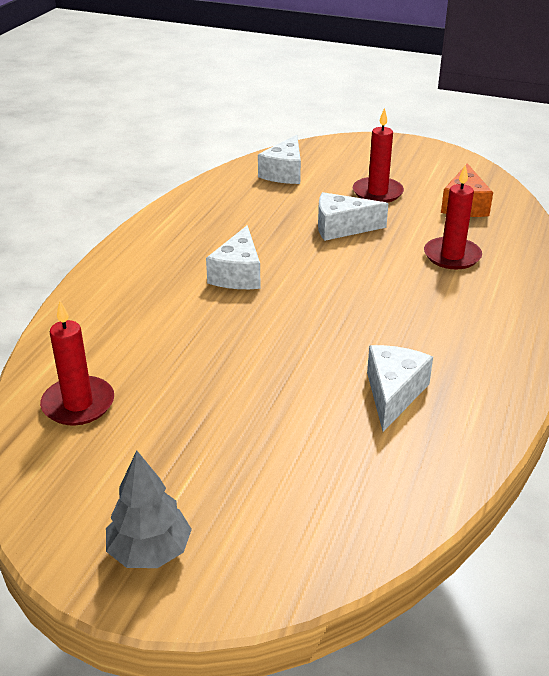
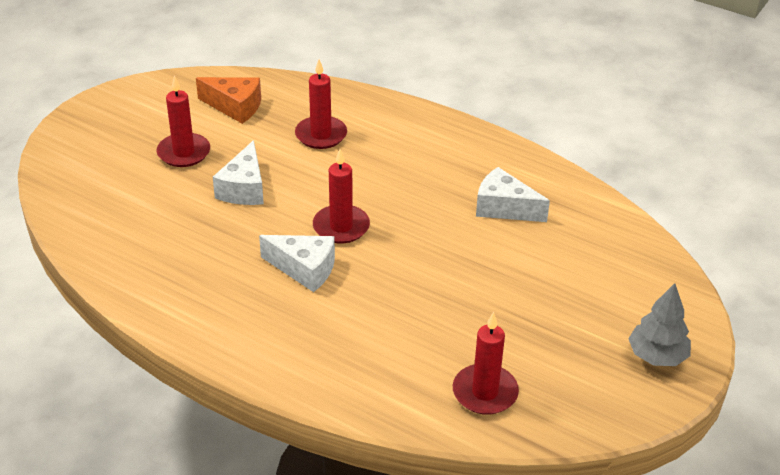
camera: 80 degrees left, 5 degrees up
(284, 173) = (104, 208): white cheese -> none
(308, 286) = (341, 227): none -> red candle

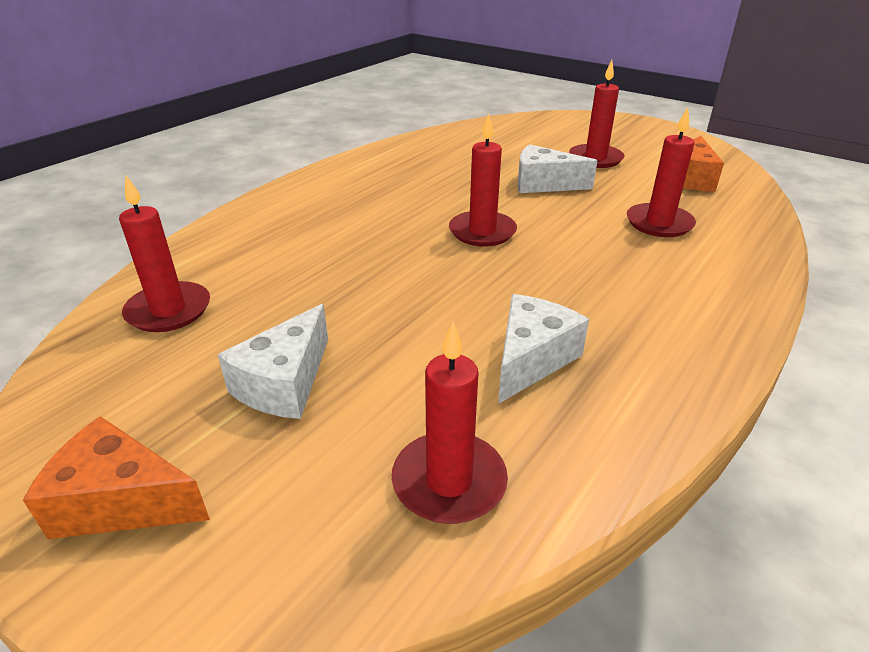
camera: 95 degrees right, 5 degrees down
(304, 269) = (412, 212): white cheese -> white cheese (284, 383)
(606, 239) = (449, 481): none -> red candle
(657, 356) = (122, 501): grey tree -> orange cheese

